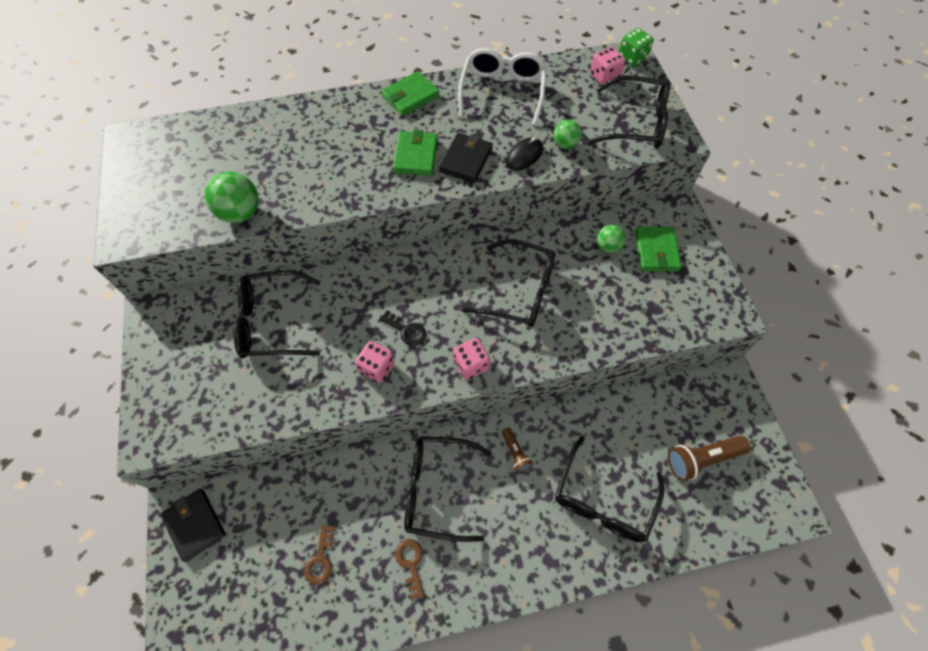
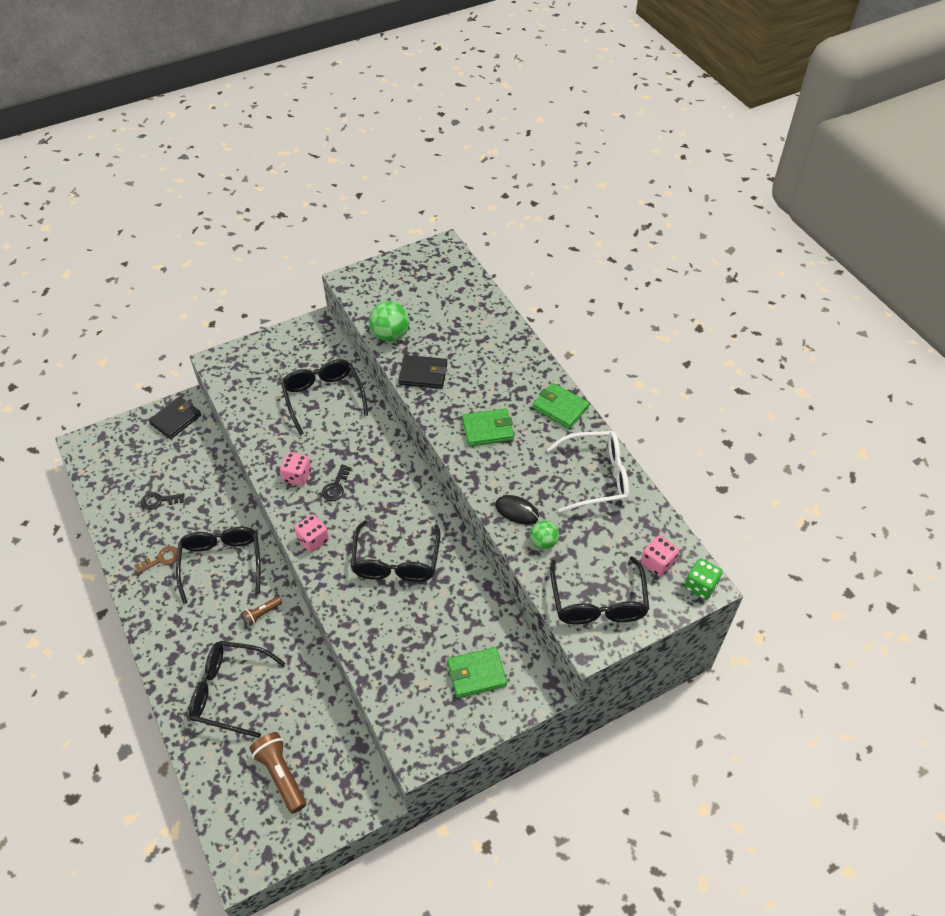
camera: 75 degrees right, 10 degrees down
(320, 559) = (159, 501): brown key -> black key
(465, 160) = (495, 467): black wallet -> black wallet (423, 374)
(608, 246) = (469, 628): green ball -> none

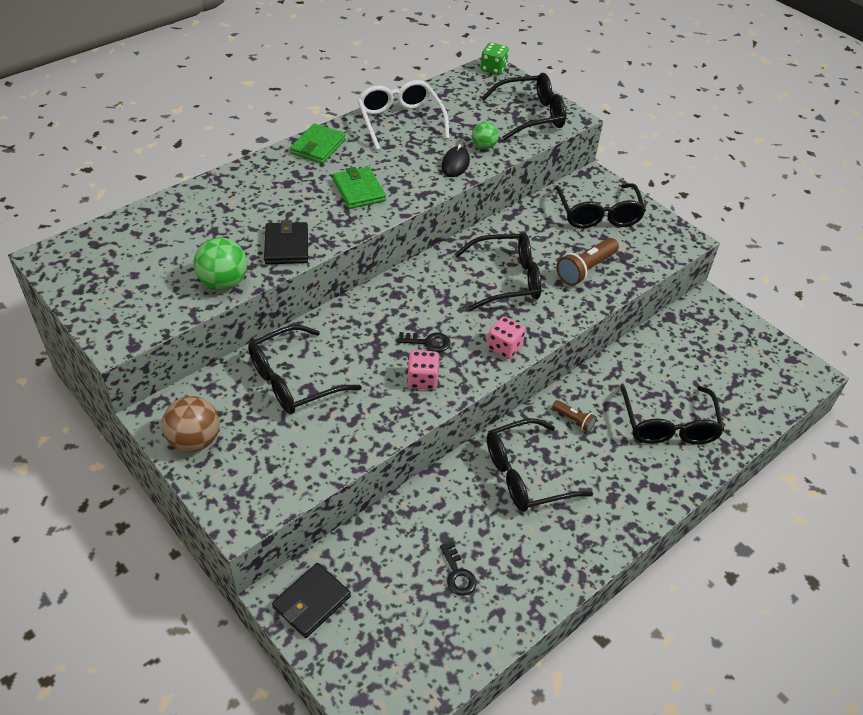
camera: 105 degrees left, 5 degrees down
(161, 559) = (542, 540): brown key -> none
(176, 419) = (311, 602): black wallet -> black wallet turned 75 degrees counterclockwise
(281, 775) = (724, 365): brown flashlight -> brown flashlight (585, 269)
(288, 343) = (195, 440): none -> brown ball
(476, 674) = (598, 214): green wallet -> black glasses
(657, 563) = (480, 88): pink dice -> none

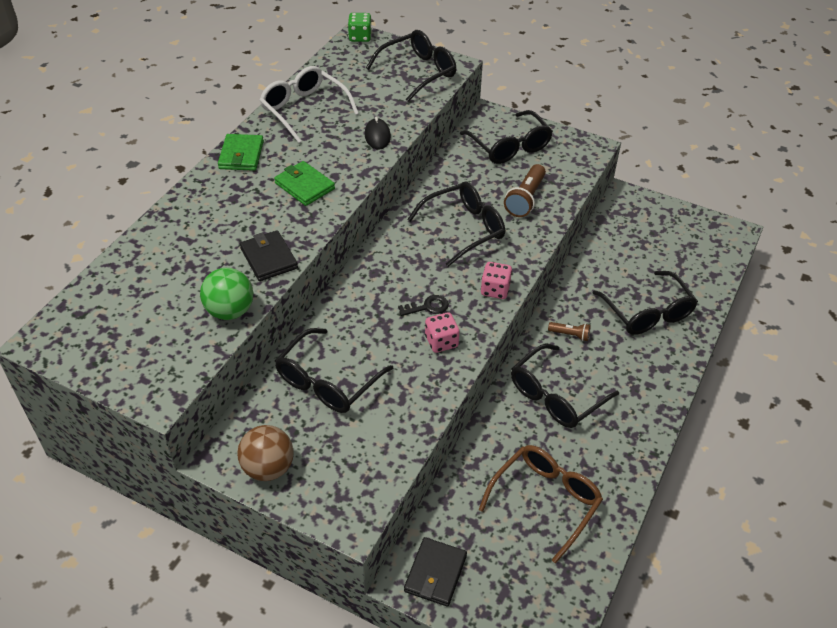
camera: 20 degrees left, 0 degrees up
(458, 574) = (545, 501): black key -> brown glasses
(484, 146) = (393, 112): green ball -> none

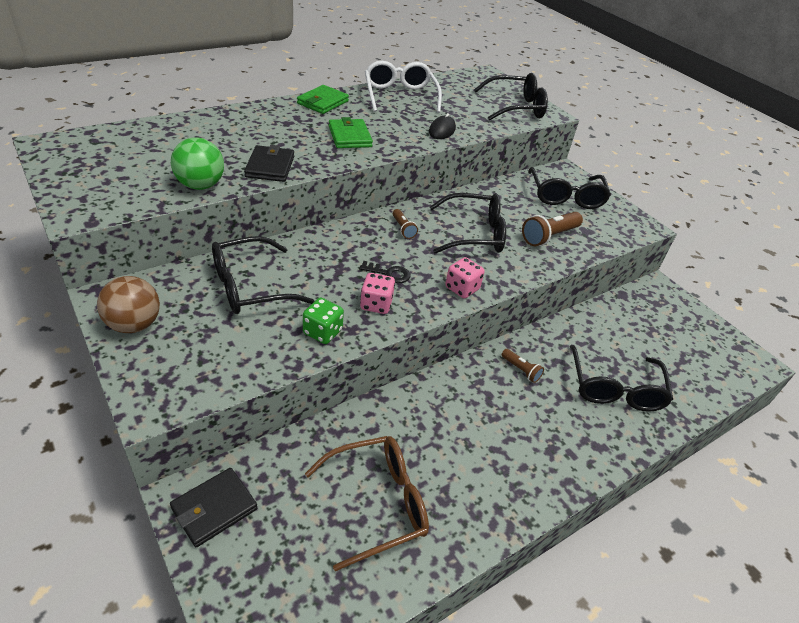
camera: 25 degrees right, 5 degrees down
(360, 37) = (488, 74): green dice -> green dice (322, 332)
(402, 255) = (403, 229): none -> brown flashlight
(556, 396) = (466, 414): black glasses -> none

